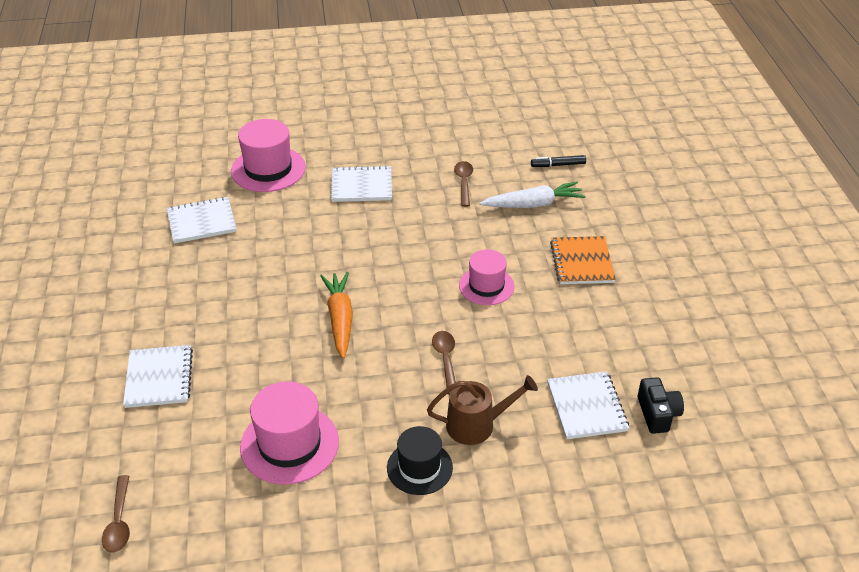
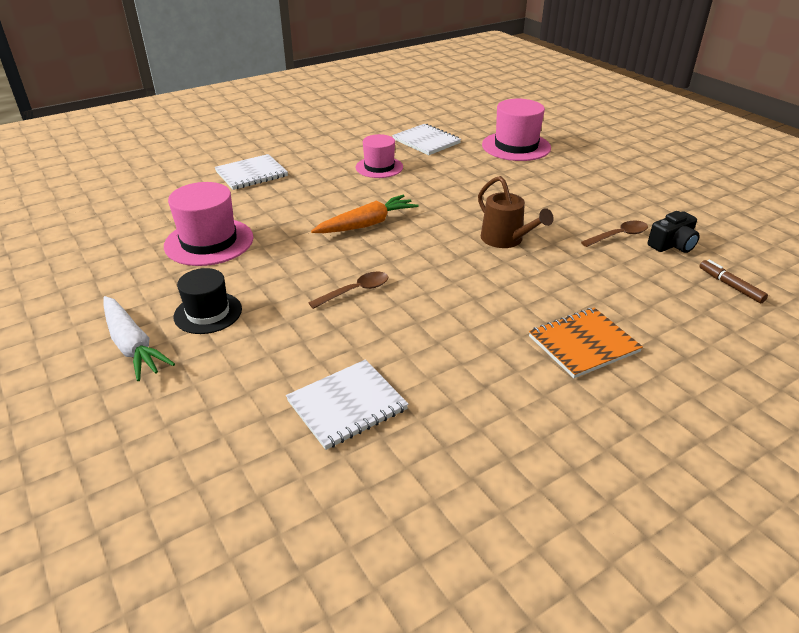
camera: 65 degrees right, 5 degrees down
(119, 521) = (110, 200): brown spoon -> none
(361, 186) = (546, 188): white notebook -> none
(476, 425) = (278, 332): brown watering can -> brown watering can (506, 239)
(486, 286) = (479, 288): pink hat -> pink hat (379, 167)
(533, 204) = (640, 286): white carrot -> white carrot (132, 345)
(558, 165) = (730, 286): black marker -> brown marker
(657, 414) = (371, 473): black camera -> black camera (672, 245)

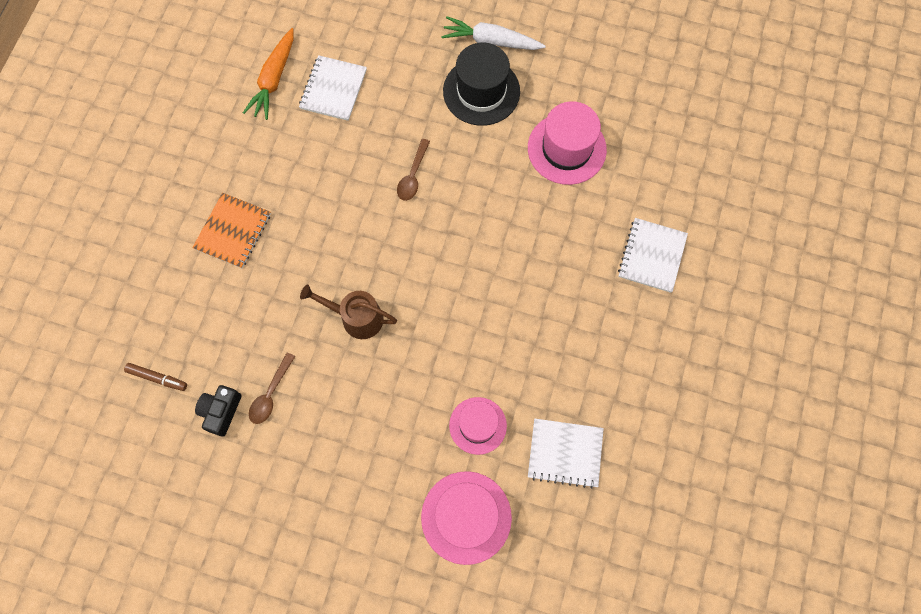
camera: 140 degrees right, 35 degrees up
(208, 313) = (481, 91): black hat -> black hat, size x1.52
(367, 224) = (479, 256): orange carrot -> orange carrot (274, 79)
(379, 167) = (557, 357): pink hat -> pink hat (478, 425)

